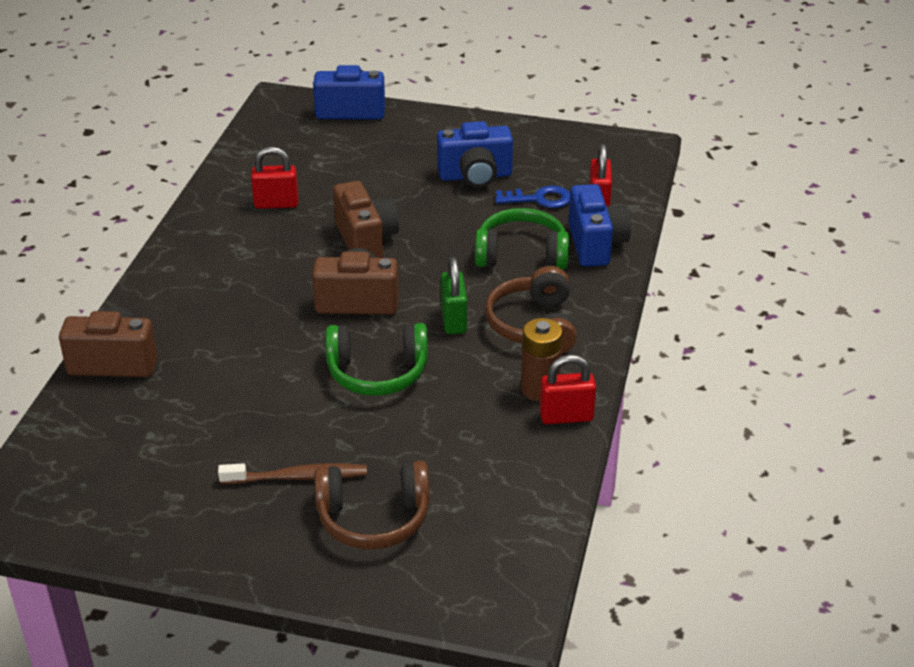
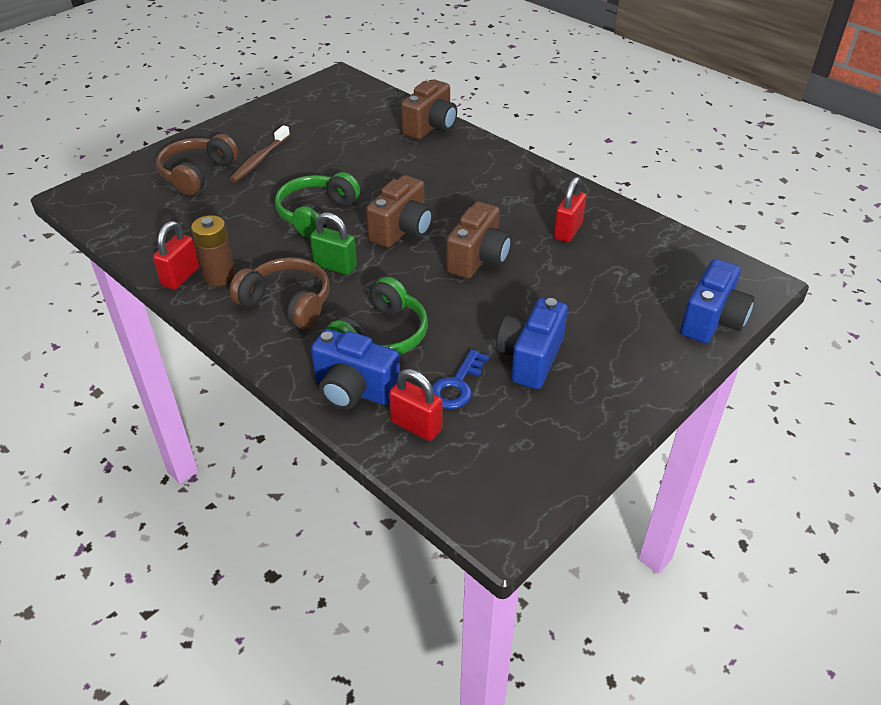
camera: 120 degrees right, 5 degrees up
(366, 240) = (478, 259): brown camera -> brown camera turned 75 degrees counterclockwise

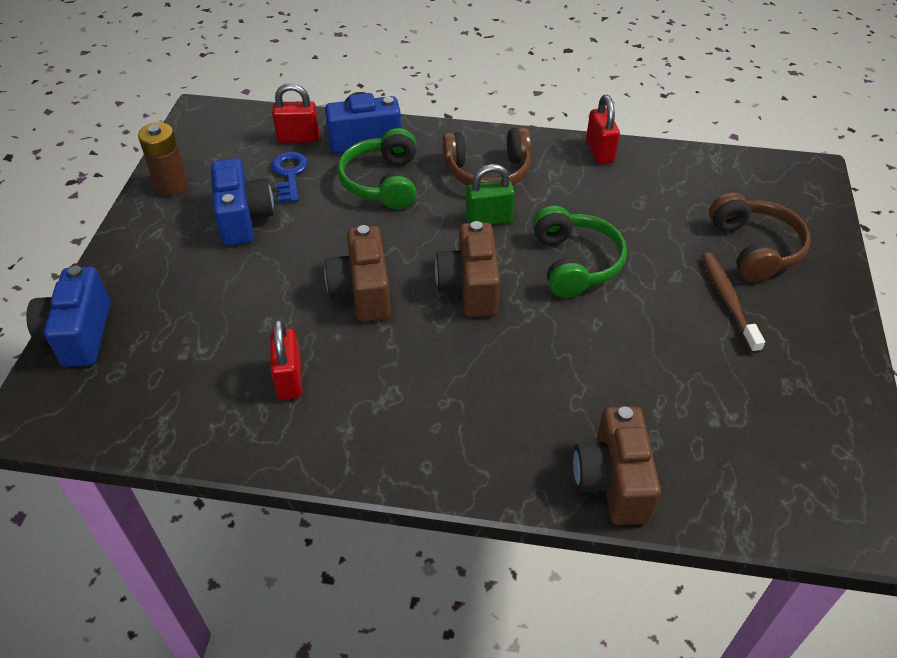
camera: 145 degrees right, 5 degrees up
(220, 276) = (570, 166): brown battery -> brown battery (172, 186)

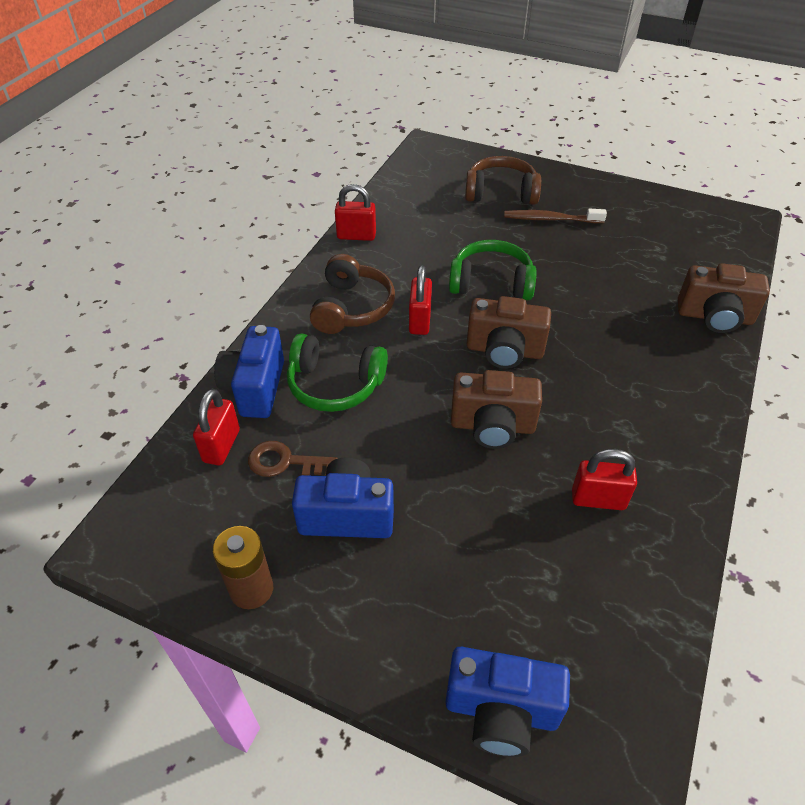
camera: 75 degrees left, 0 degrees up
(290, 174) = (285, 462): blue key -> brown key
(489, 219) = (420, 321): green padlock -> red padlock

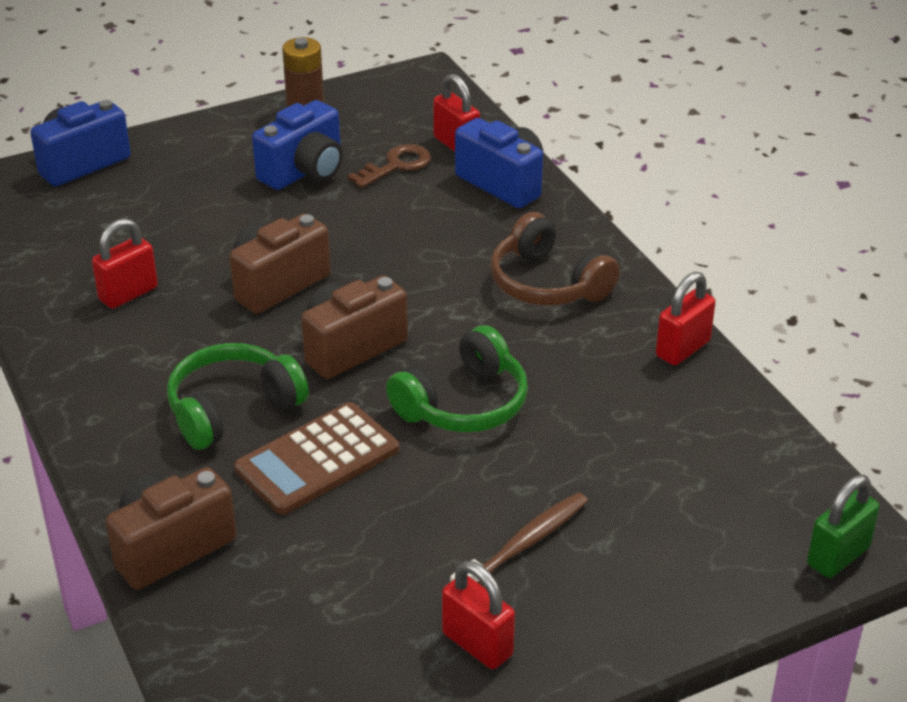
camera: 130 degrees right, 10 degrees down
(335, 384) = (449, 225): green headphones -> green headphones (232, 409)
(420, 321) = (468, 317): red padlock -> red padlock (477, 644)
(444, 148) = (838, 556): none -> green padlock
(501, 193) = (644, 538): brown headphones -> none
(596, 307) = (317, 460): none -> brown calculator

